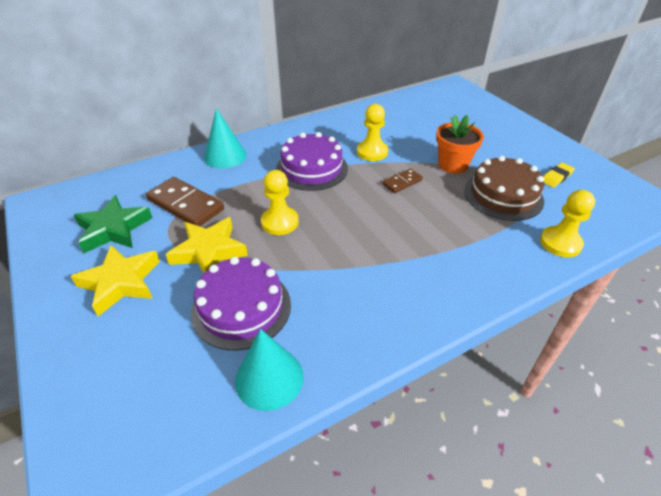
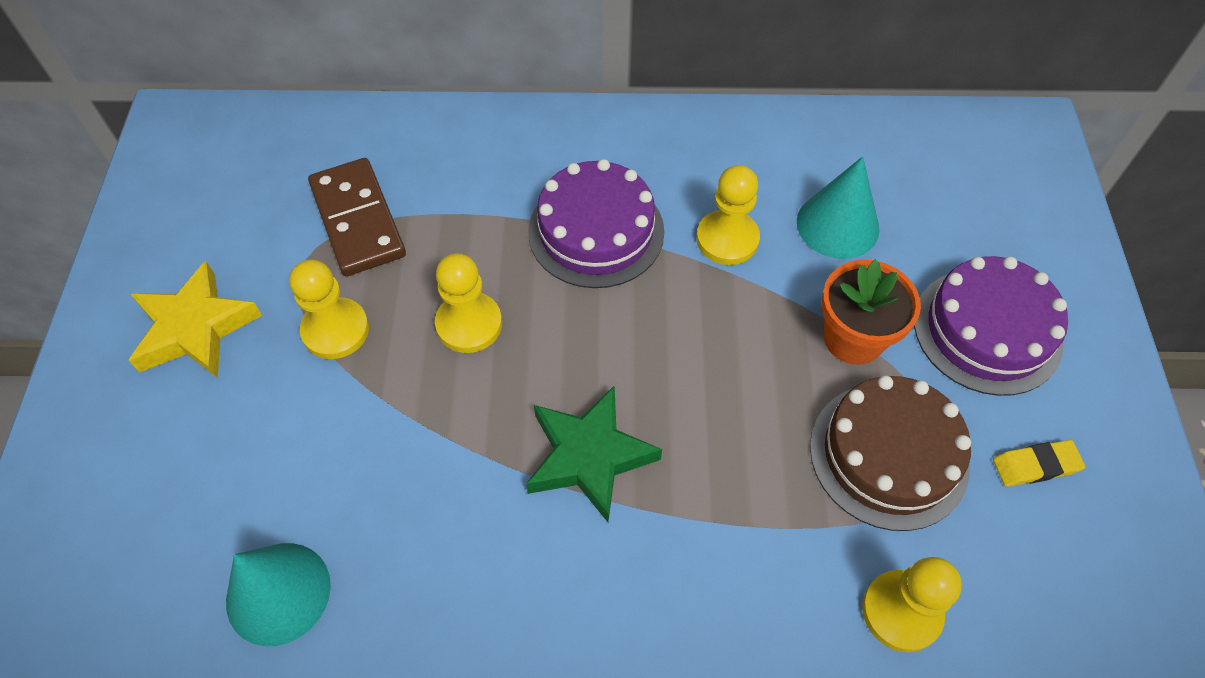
camera: 30 degrees right, 15 degrees up
(114, 229) = (237, 222): green star -> green star (589, 456)
(209, 251) = (335, 330): yellow star -> yellow pawn
(225, 156) = (477, 139): turquoise cone -> turquoise cone (837, 225)
(241, 307) = (316, 457): purple cake -> purple cake (987, 330)
(402, 182) = (726, 335): brown domino -> none

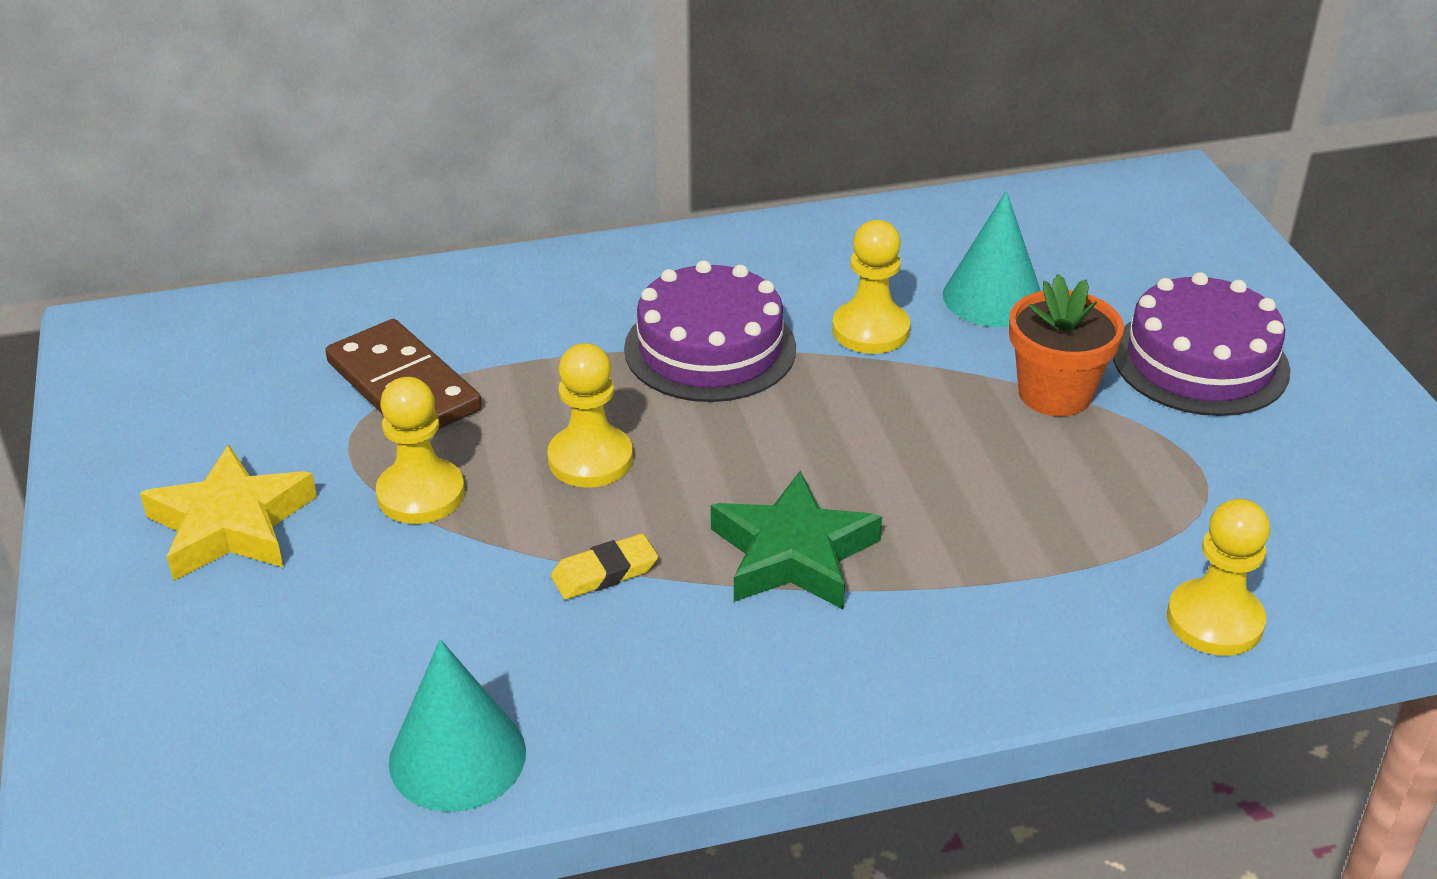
camera: 15 degrees left, 20 degrees down
(888, 455) = (1140, 488): brown cake -> none
(1035, 465) = (1303, 467): yellow eraser -> yellow eraser (604, 572)

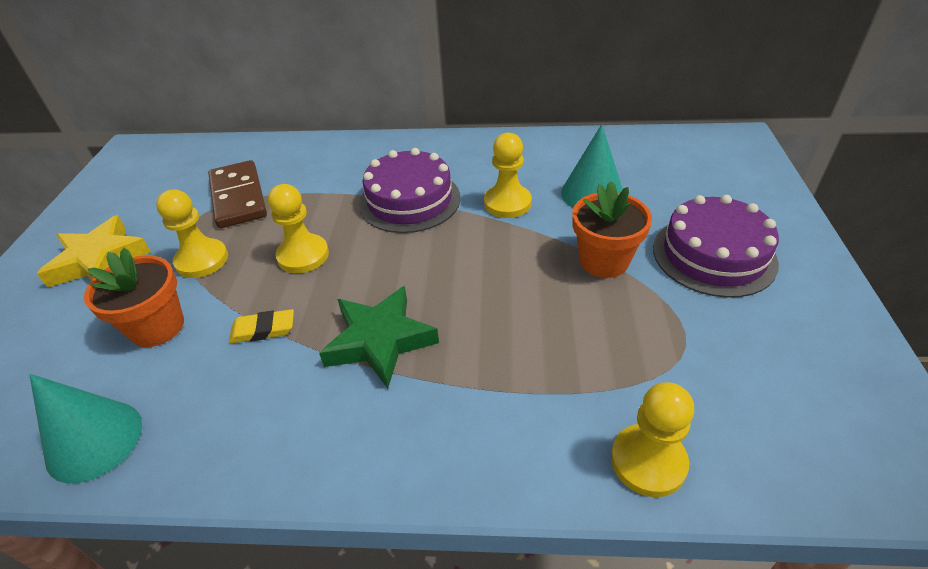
camera: 20 degrees right, 5 degrees up
(427, 600) = (157, 327): none -> orange flower pot

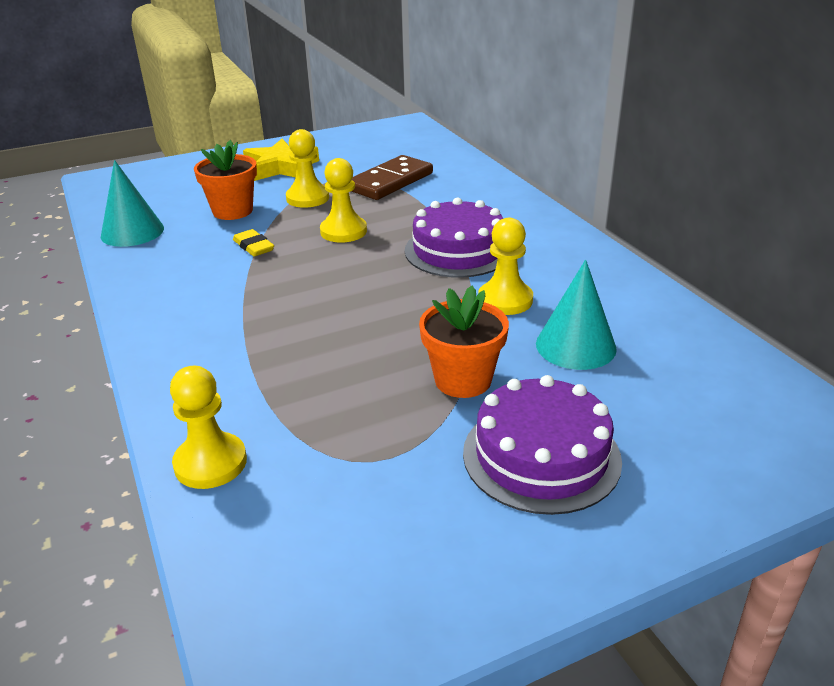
camera: 60 degrees right, 10 degrees down
(380, 341) = (272, 295): green star -> none

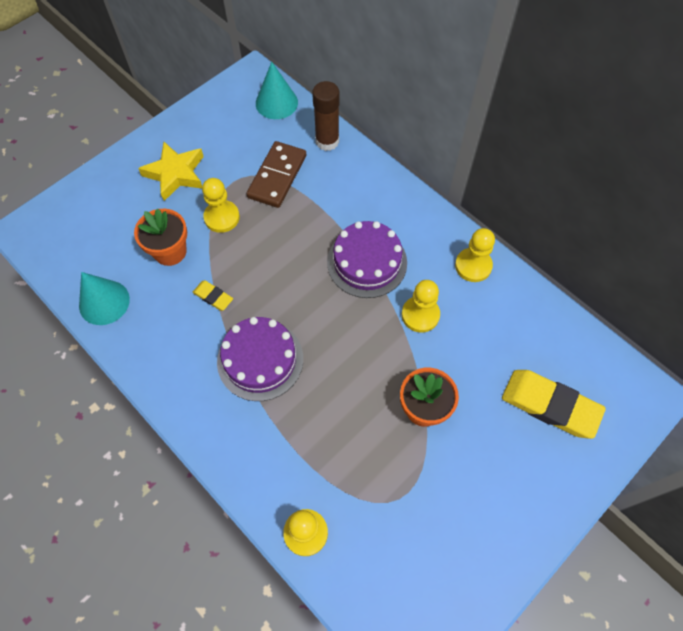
camera: 20 degrees left, 30 degrees up
(343, 231) = (272, 258): yellow pawn -> yellow pawn (473, 266)
(463, 168) = (327, 141): none -> brown glue stick
(541, 456) = (491, 463): purple cake -> purple cake (260, 360)
(575, 346) = (480, 353): turquoise cone -> turquoise cone (276, 103)
(667, 415) = (550, 405): none -> yellow eraser

